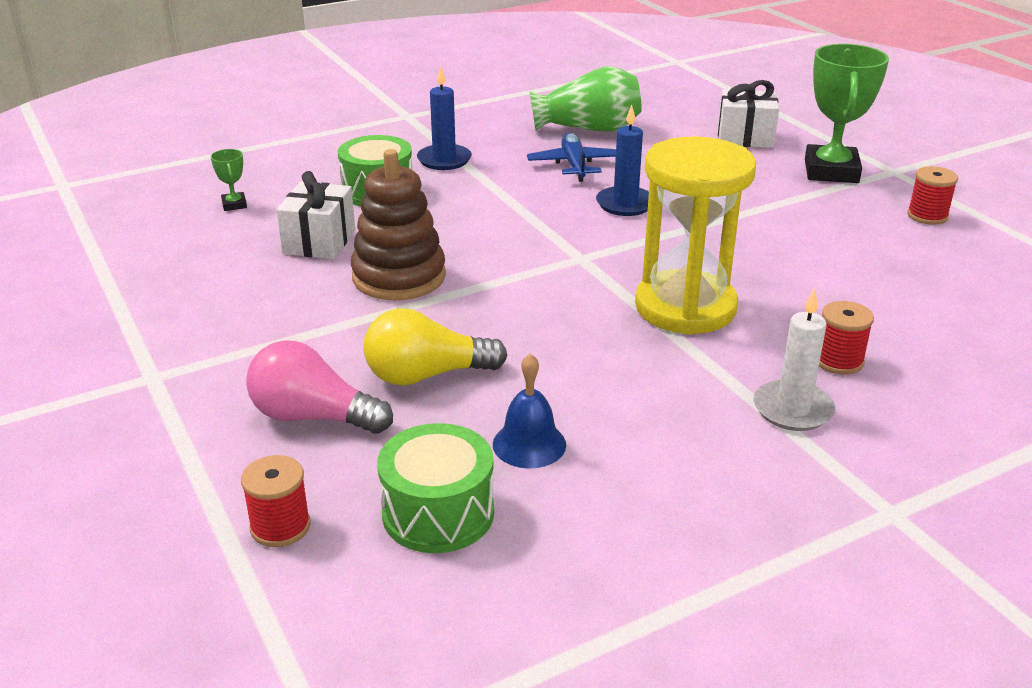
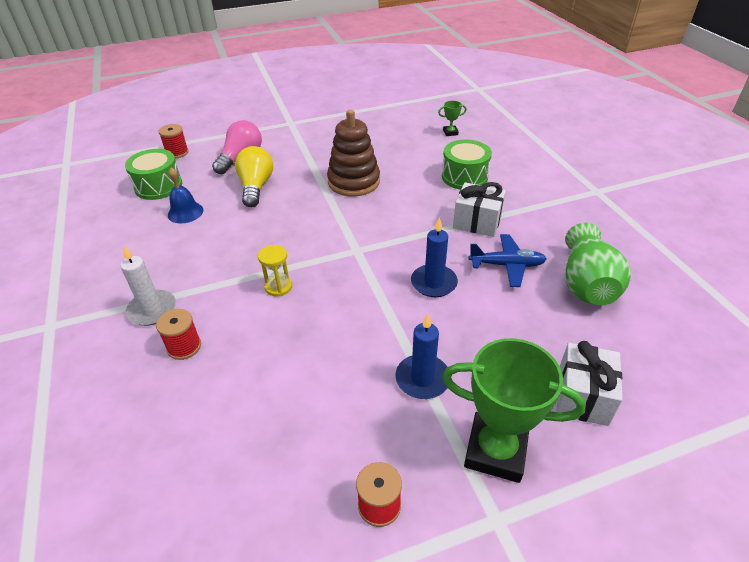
camera: 100 degrees right, 10 degrees up
(319, 242) = (401, 158): white gift -> white gift (477, 222)
(444, 160) = (514, 204): blue candle -> blue candle (422, 379)
(685, 307) = (278, 287): yellow hourglass -> yellow hourglass, size x0.41

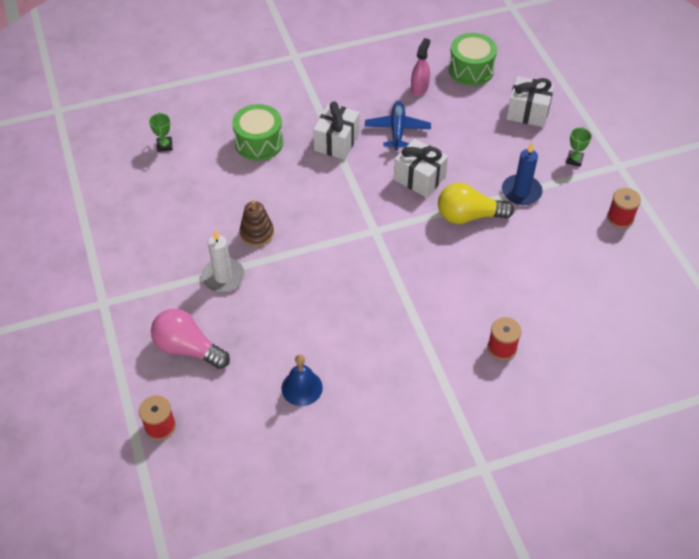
camera: 90 degrees left, 10 degrees up
(152, 310) = (459, 383): white candle -> white candle (223, 277)
(158, 186) = (242, 430): green drum -> green drum (471, 70)
(256, 187) = (256, 324): yellow light bulb -> yellow light bulb (468, 216)
(278, 287) = (425, 287): yellow hourglass -> none
(354, 182) = (257, 233): brown stacking toy -> brown stacking toy, size x0.58
(434, 283) = (419, 178): blue candle -> white gift
(495, 451) = (574, 160): green trophy -> green trophy, size x0.43
(586, 284) = (419, 88): green vase -> pink spray bottle

